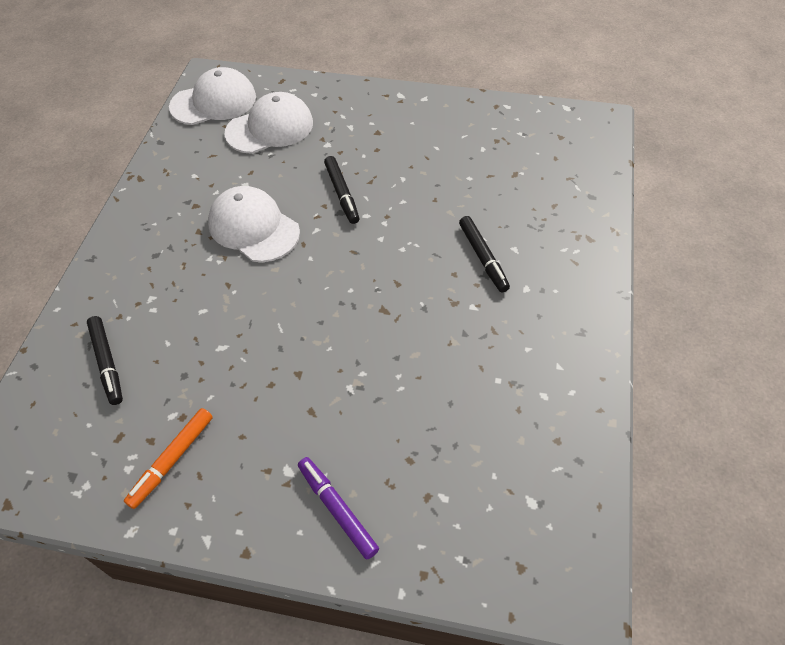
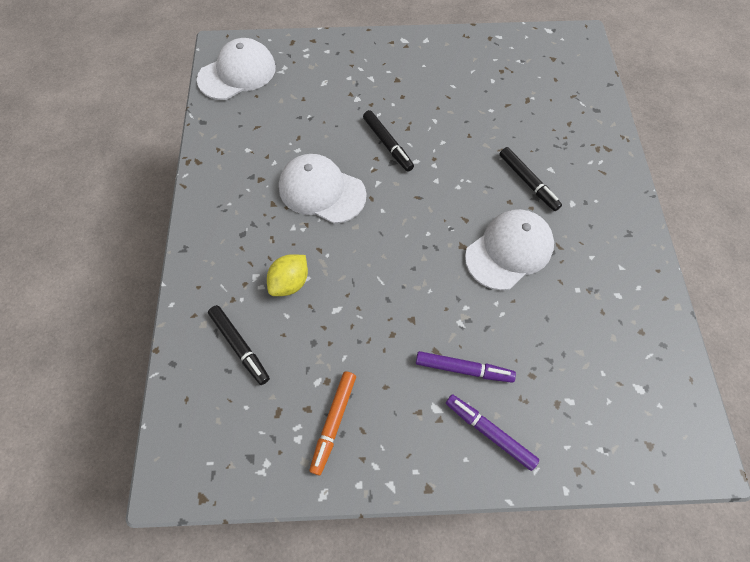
camera: 15 degrees left, 10 degrees up
(184, 311) = (290, 282): none -> yellow lemon
(270, 128) = (299, 91): white cap -> white cap (509, 250)
(334, 436) = (463, 369): none -> purple marker

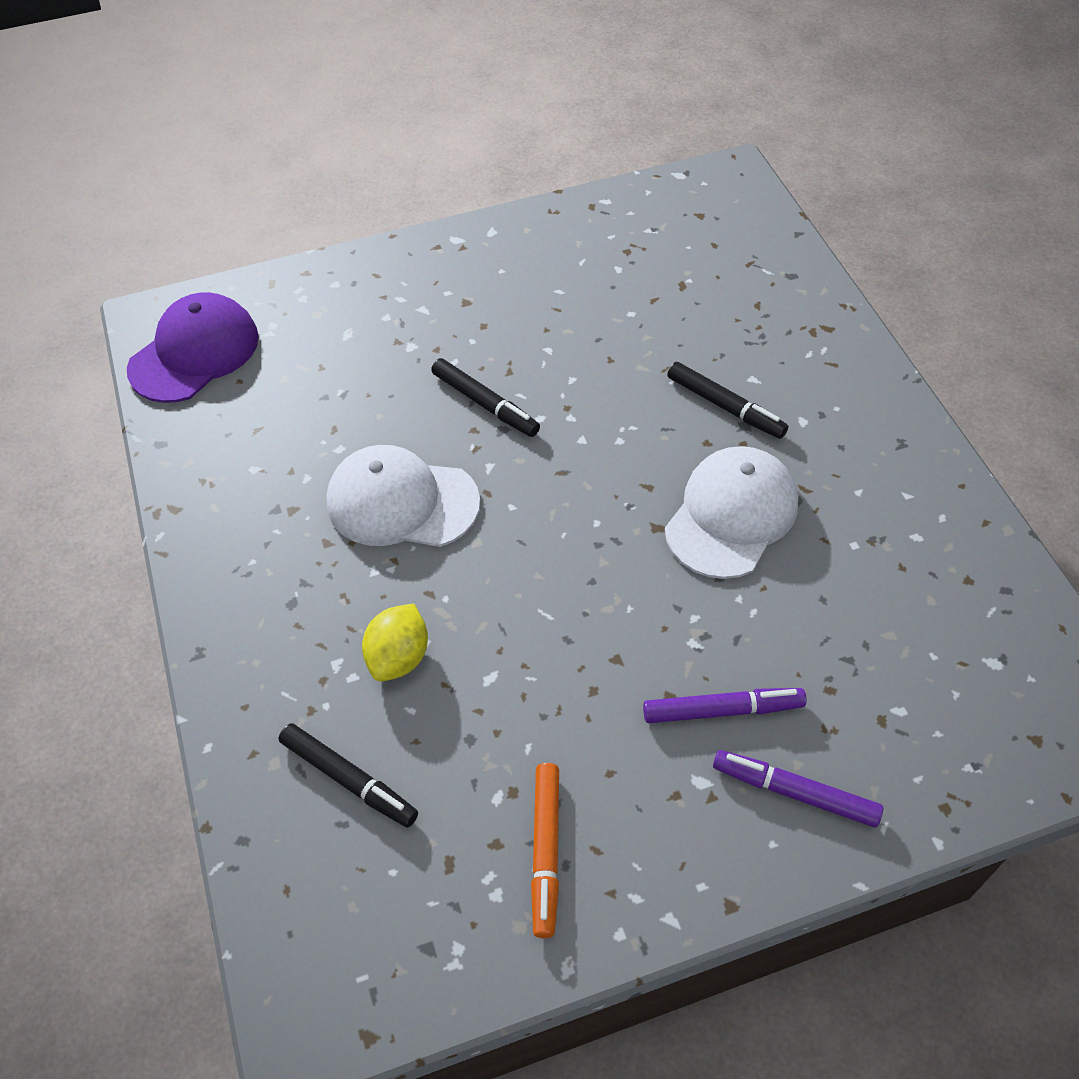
camera: 15 degrees left, 10 degrees down
(237, 73) = (194, 353): white cap -> purple cap

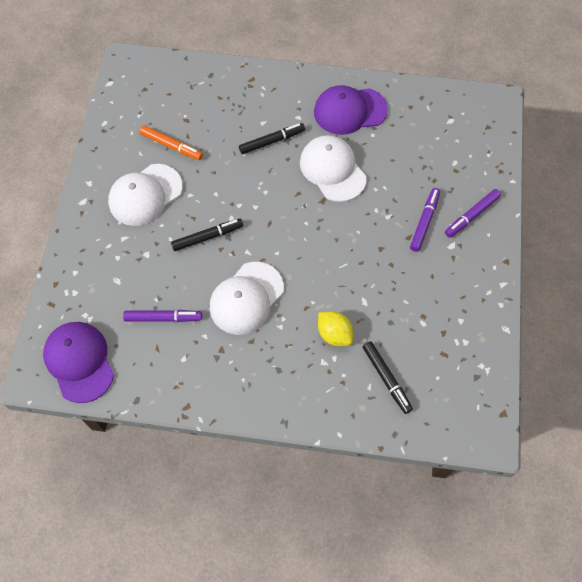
camera: 65 degrees left, 10 degrees up
(311, 414) = (163, 318): none -> purple marker
(349, 779) = (386, 379): black marker -> black marker turned 90 degrees clockwise
(512, 299) = (145, 195): none -> white cap
(545, 851) = (455, 315): orange marker -> orange marker (171, 146)
(877, 488) = (350, 111): none -> purple cap

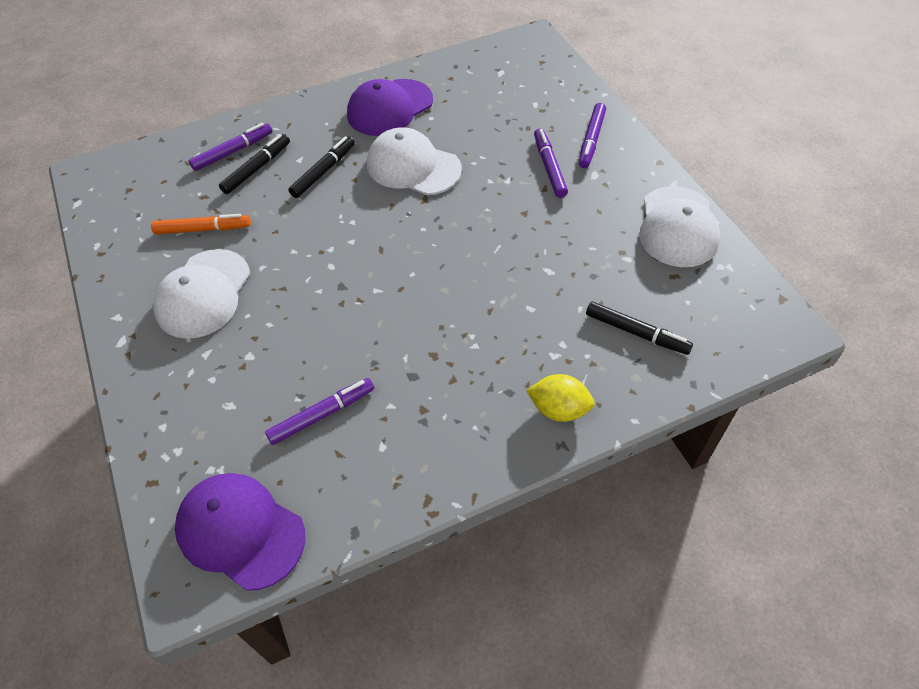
camera: 30 degrees left, 10 degrees down
(207, 237) = (316, 299): black marker -> black marker (257, 168)
(224, 93) = (233, 152): none -> purple marker
(246, 298) = (412, 337): white cap -> white cap (677, 227)
(334, 334) = (543, 320): yellow lemon -> yellow lemon (559, 409)

